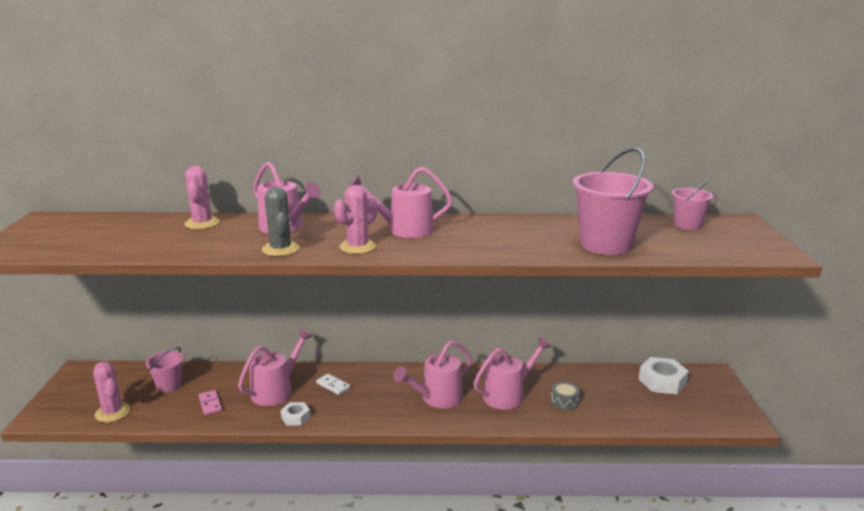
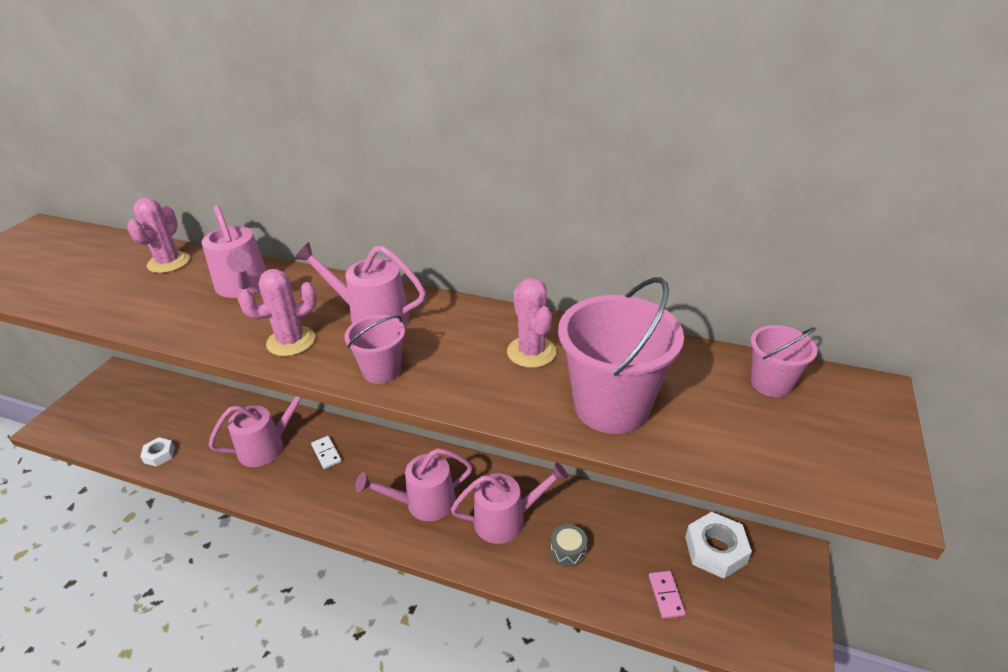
camera: 20 degrees right, 15 degrees up
(112, 412) = (109, 437): pink cactus -> pink cactus (531, 352)
(169, 385) = (176, 413): pink bucket -> pink bucket (381, 371)
(210, 404) = (197, 448): pink domino -> pink domino (666, 595)
(280, 249) = (205, 328): grey cactus -> none
(295, 417) = (264, 491): white nut -> white nut (159, 455)

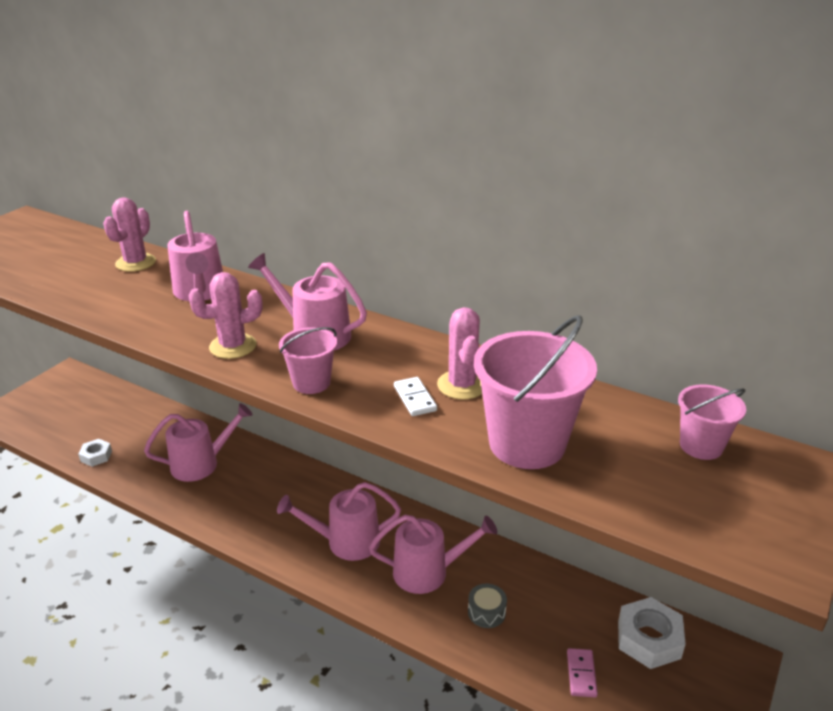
camera: 10 degrees right, 5 degrees down
(326, 453) = (258, 479): white domino -> white domino (414, 398)

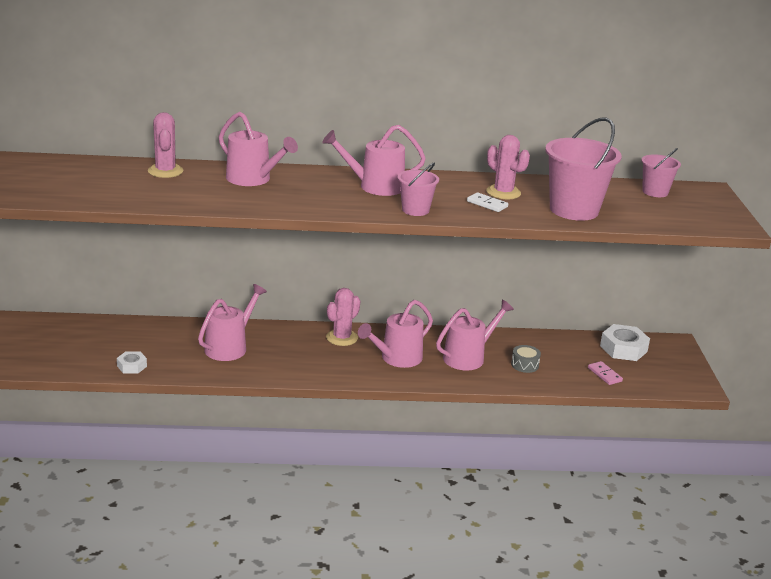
camera: 35 degrees left, 5 degrees down
(233, 346) = (333, 203): pink cactus -> pink cactus (342, 338)

